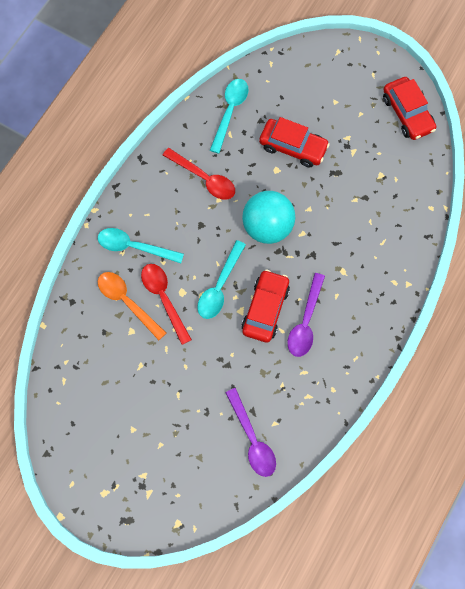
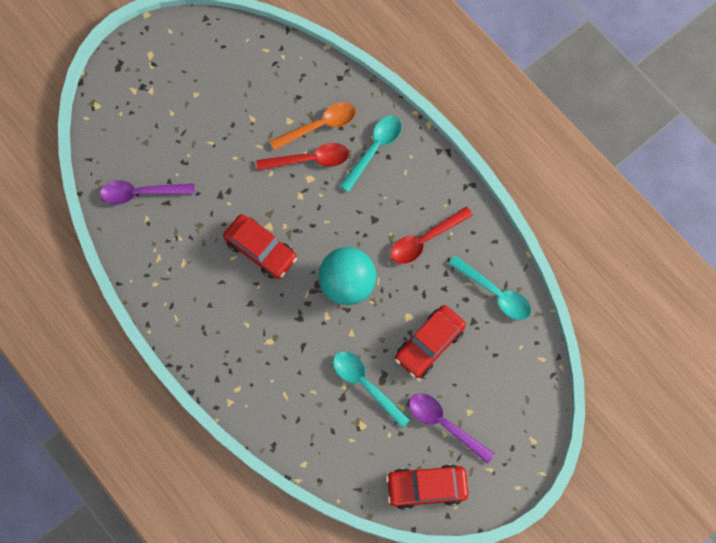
camera: 110 degrees right, 0 degrees up
(219, 287) = (301, 215): turquoise spoon -> turquoise spoon (365, 384)
(305, 322) = (232, 283): purple spoon -> purple spoon (444, 424)

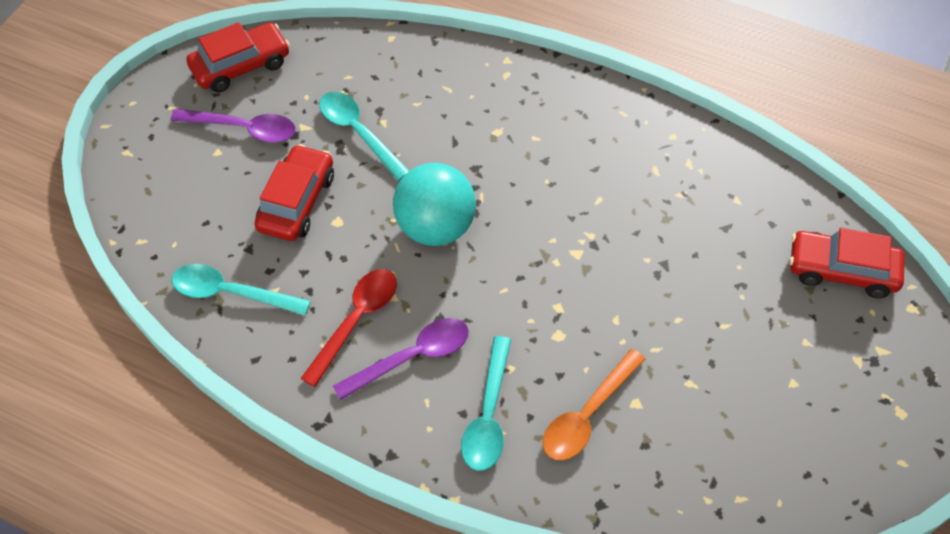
camera: 155 degrees right, 15 degrees down
(141, 193) = (766, 224): purple spoon -> purple spoon (413, 357)
(261, 250) = (569, 221): red car -> red car (841, 270)
(310, 160) = (572, 360): red spoon -> none
(365, 384) = (358, 132): turquoise spoon -> turquoise spoon turned 150 degrees counterclockwise

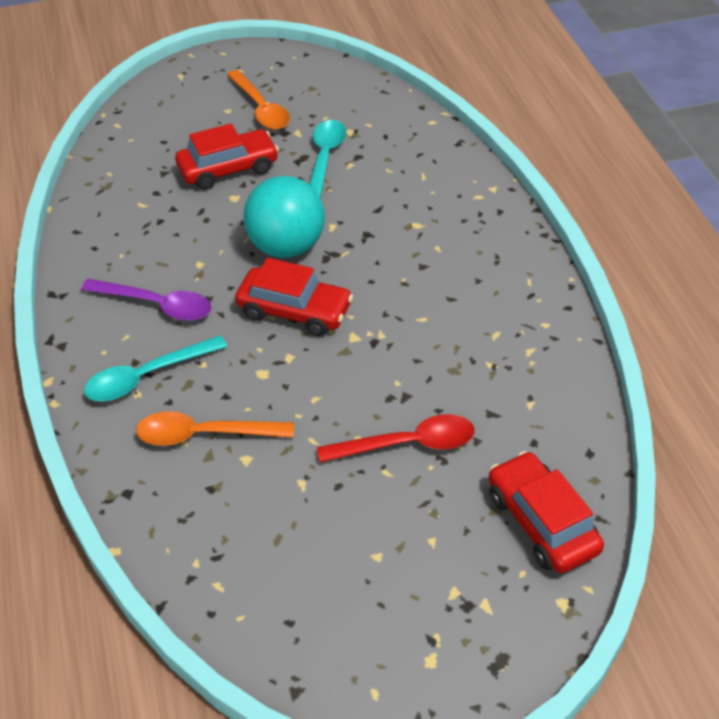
camera: 50 degrees right, 10 degrees down
(230, 293) = (118, 187): turquoise spoon -> none
(241, 66) = (313, 75): red car -> red car (294, 311)
(244, 129) = (261, 109): purple spoon -> orange spoon
(357, 320) = (159, 258): red spoon -> red spoon (408, 444)

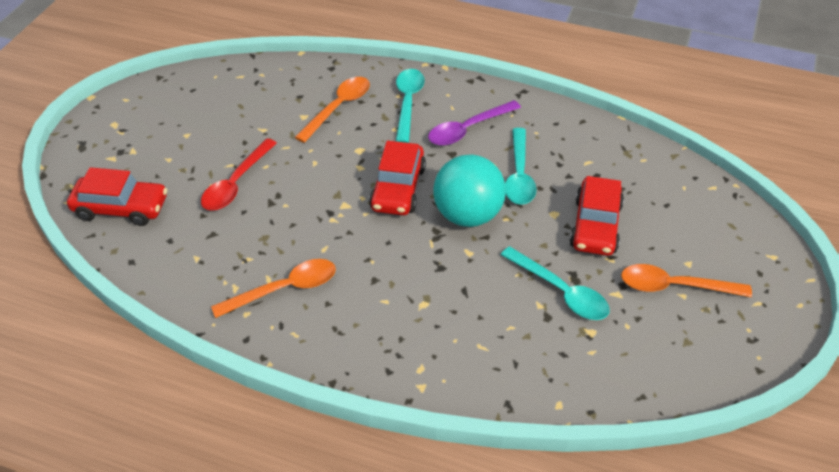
camera: 125 degrees right, 0 degrees up
(201, 238) = (519, 175): none -> turquoise spoon
(294, 311) = (398, 188): red car -> red car turned 45 degrees counterclockwise
(494, 315) = (285, 289): none -> orange spoon

